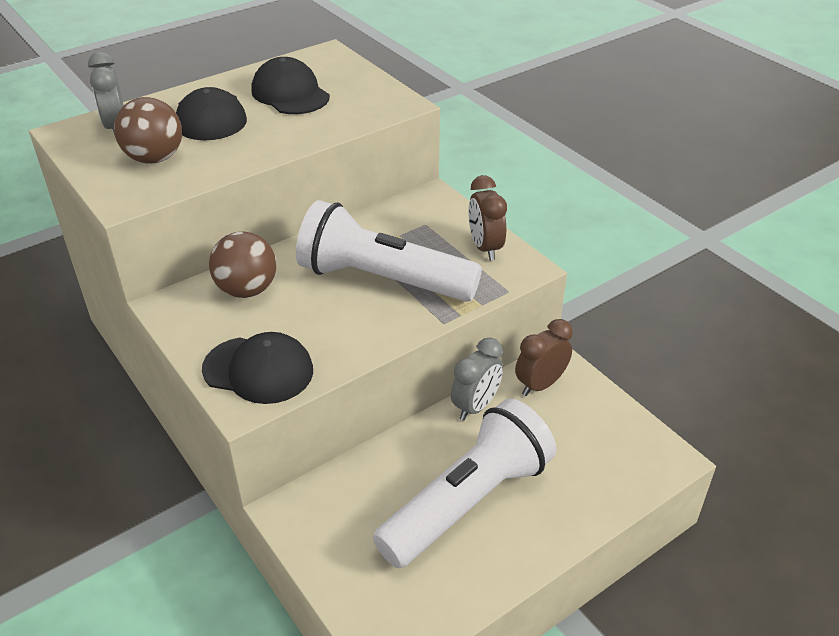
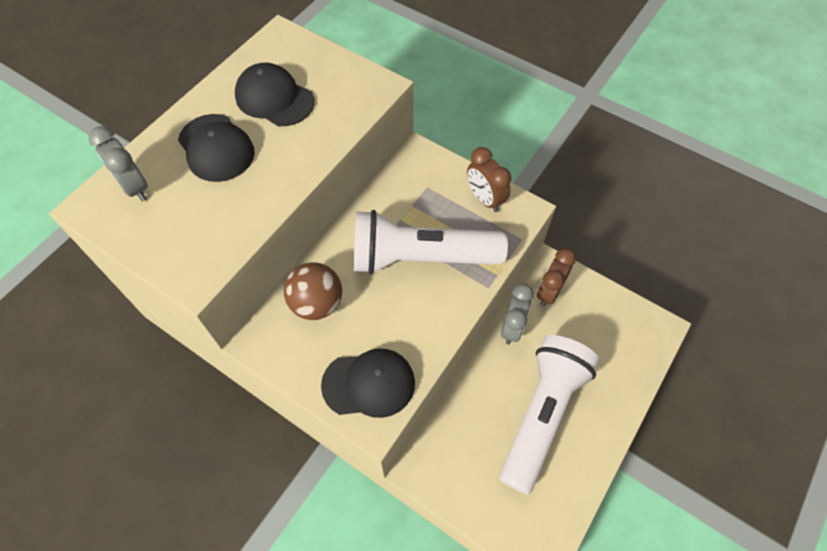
camera: 20 degrees left, 20 degrees up
(154, 158) = (194, 216): brown ball -> none

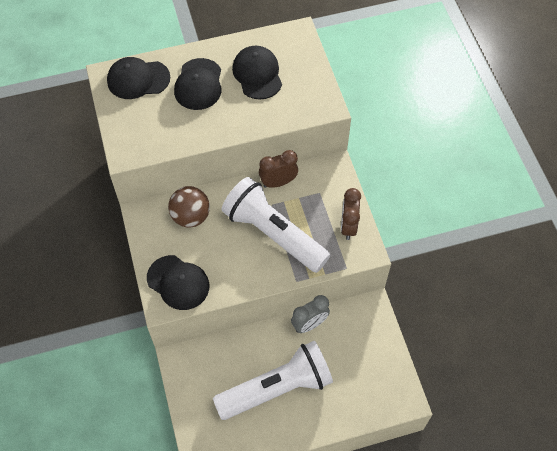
camera: 40 degrees right, 0 degrees up
(135, 187) = (138, 79): grey clock -> black cap
(549, 292) = (355, 321): brown clock -> brown clock (278, 182)

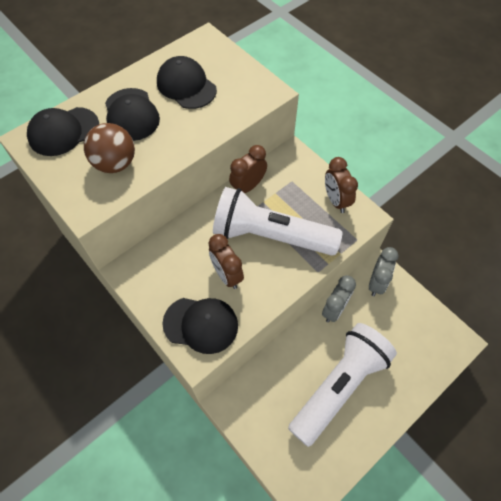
camera: 25 degrees left, 0 degrees up
(191, 216) = (179, 252): brown ball -> brown ball (115, 163)
(219, 252) = (227, 275): none -> brown clock
(361, 318) = (376, 283): none -> grey clock

